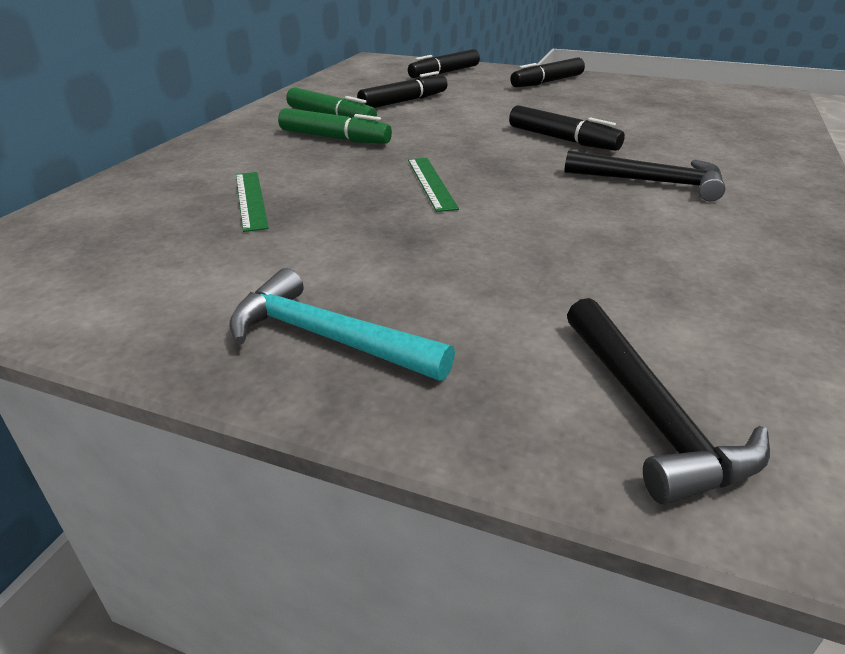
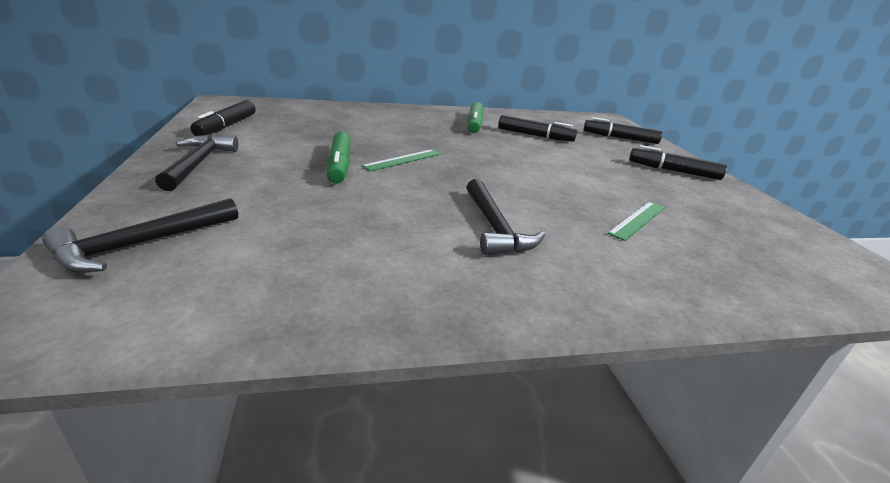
camera: 55 degrees right, 5 degrees down
(251, 200) = (335, 128): green ruler -> green ruler (638, 220)
(328, 338) = (198, 163): turquoise hammer -> black hammer
(334, 138) = (442, 130): green marker -> green marker (339, 165)
(562, 140) = (540, 188): black marker -> black marker (226, 126)

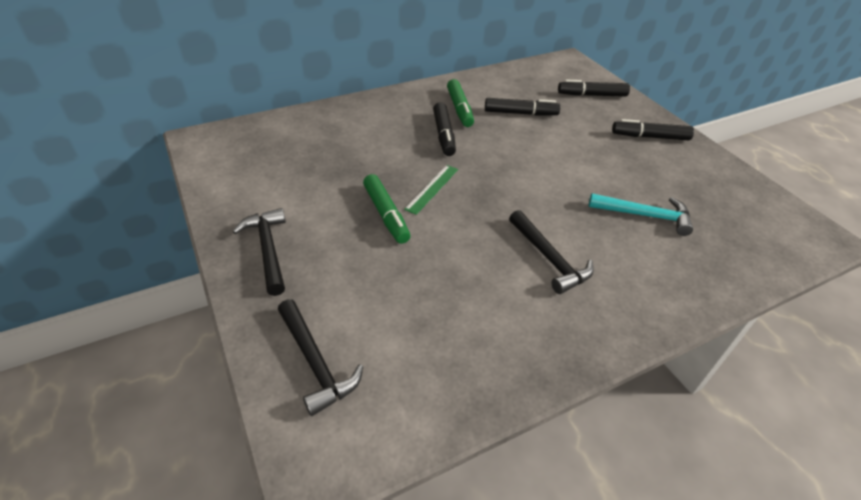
camera: 15 degrees left, 15 degrees up
(142, 244) = (315, 362): black hammer -> black hammer turned 60 degrees counterclockwise
(226, 126) = (242, 183): black marker -> black marker (443, 135)
(638, 220) = (644, 215): green ruler -> turquoise hammer

